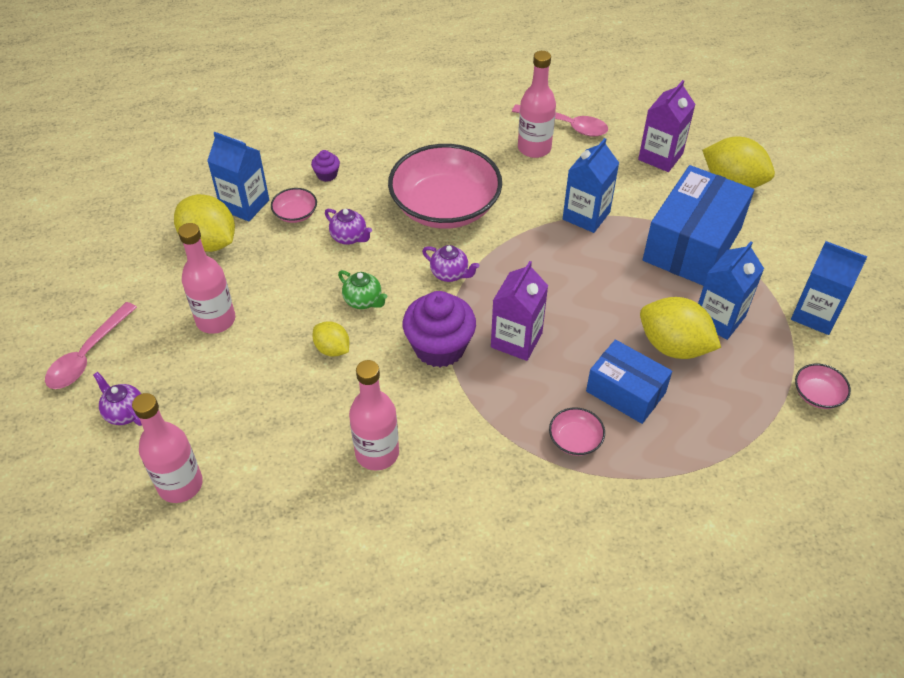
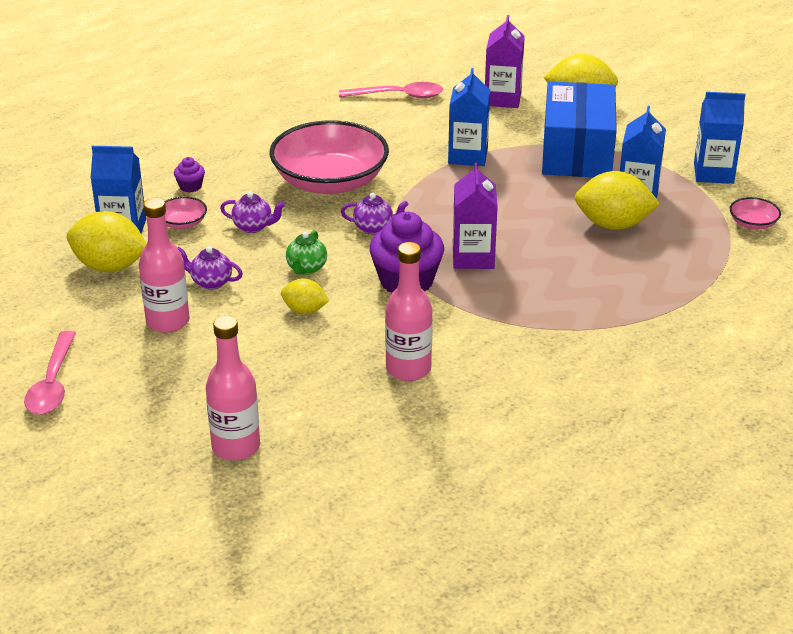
camera: 25 degrees left, 15 degrees down
(125, 412) = (132, 414): purple teapot -> purple teapot (211, 282)
(363, 301) = (306, 268): green teapot -> green teapot turned 90 degrees clockwise
(534, 148) = (381, 119): pink bottle -> none
(575, 440) = (577, 309): pink bowl -> none
(625, 392) = (596, 265): blue box -> none

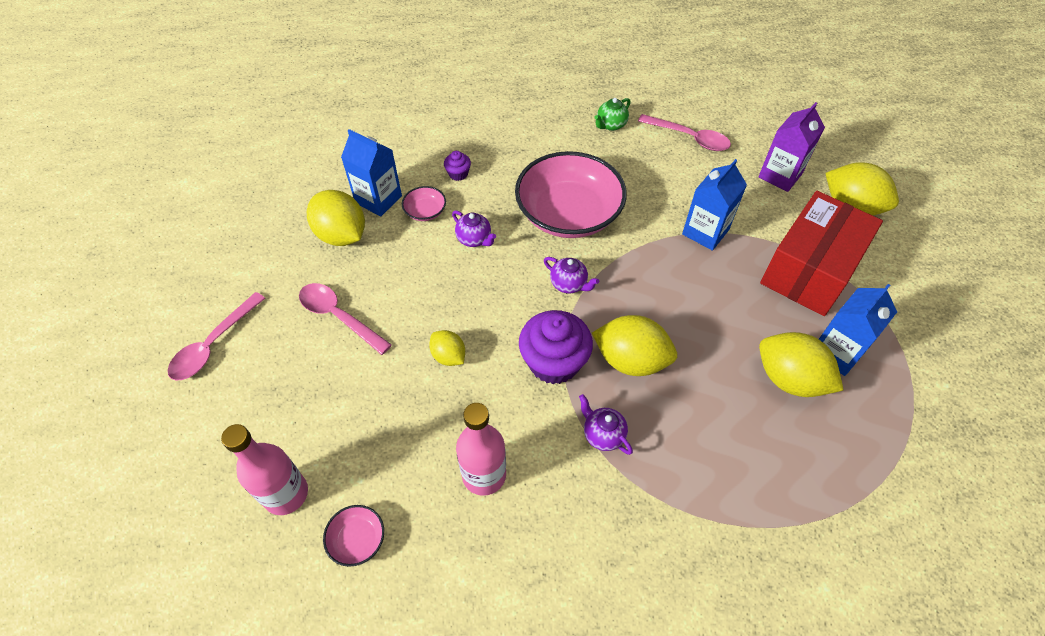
camera: 30 degrees right, 20 degrees up
(168, 321) = (339, 317): pink bottle -> pink spoon
(211, 282) = (400, 287): purple teapot -> purple teapot (603, 434)
(306, 268) = (483, 307): green teapot -> green teapot (610, 125)
(473, 257) = (631, 360): purple carton -> yellow lemon
(577, 152) = (810, 269): blue box -> red box
(713, 173) = (935, 355): blue carton -> none
(753, 224) = (939, 445): pink bowl -> pink bowl (357, 539)

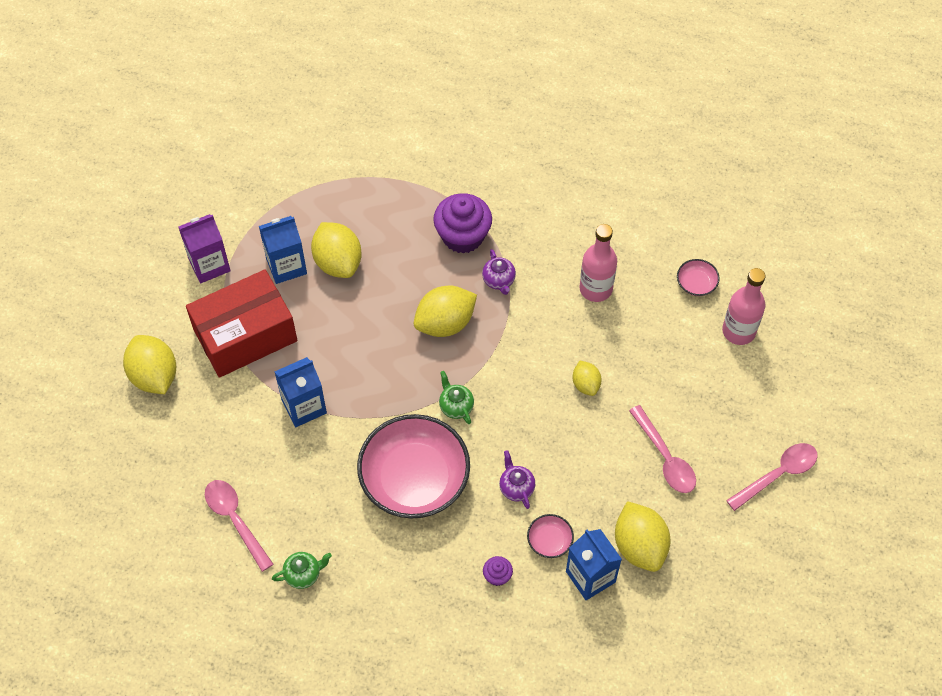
camera: 155 degrees left, 5 degrees up
(554, 362) = (505, 346): purple cupcake -> purple cupcake (463, 236)
(569, 284) = (456, 406): purple teapot -> green teapot
(631, 360) = (445, 323): yellow lemon -> yellow lemon turned 75 degrees counterclockwise
(780, 175) = (186, 436): purple carton -> purple carton (209, 265)

